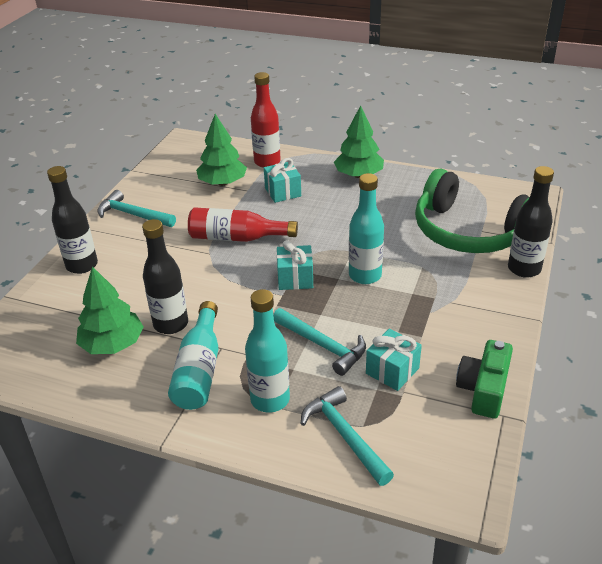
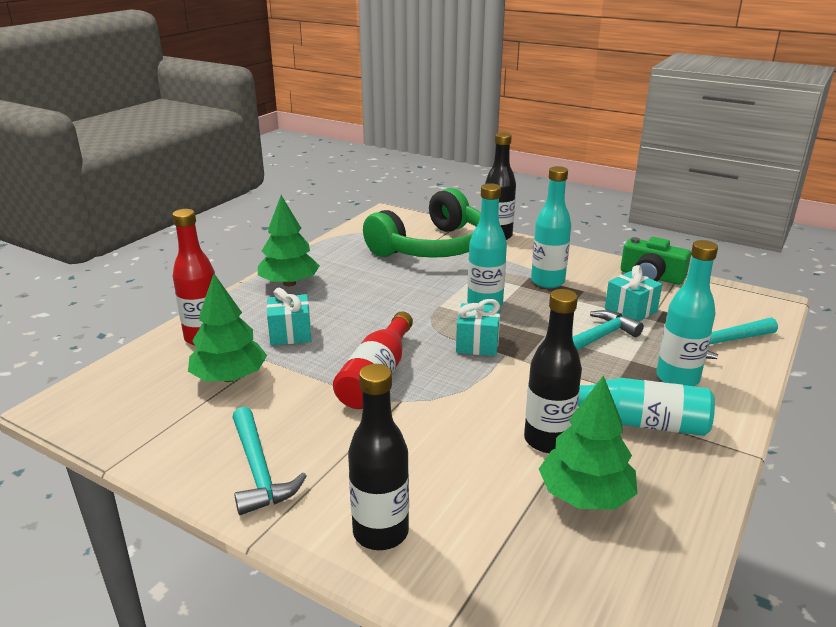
camera: 80 degrees left, 10 degrees down
(133, 215) = (259, 470): turquoise hammer -> turquoise hammer turned 60 degrees counterclockwise
(430, 311) = (547, 282): none -> turquoise bottle

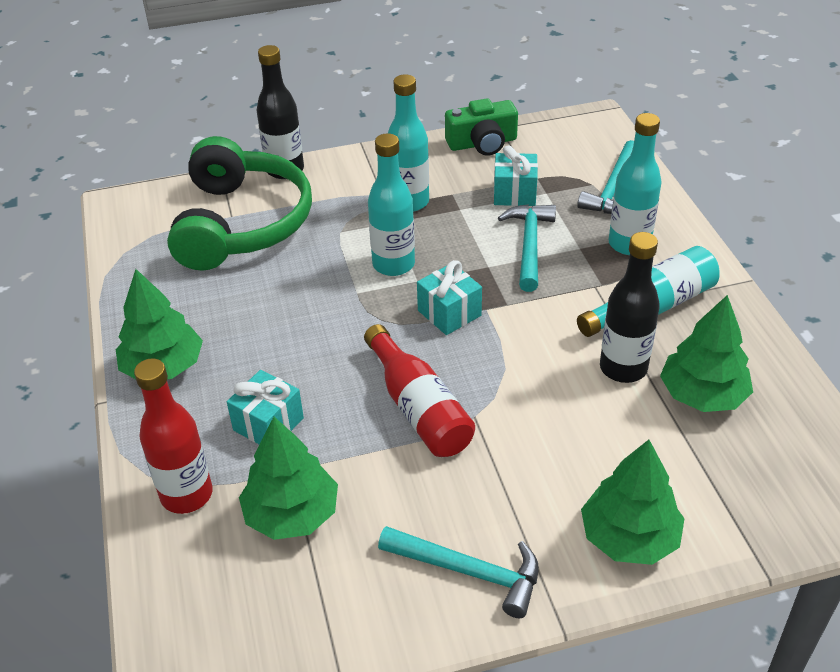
camera: 45 degrees left, 15 degrees up
(380, 532) = (629, 537): black bottle -> green tree

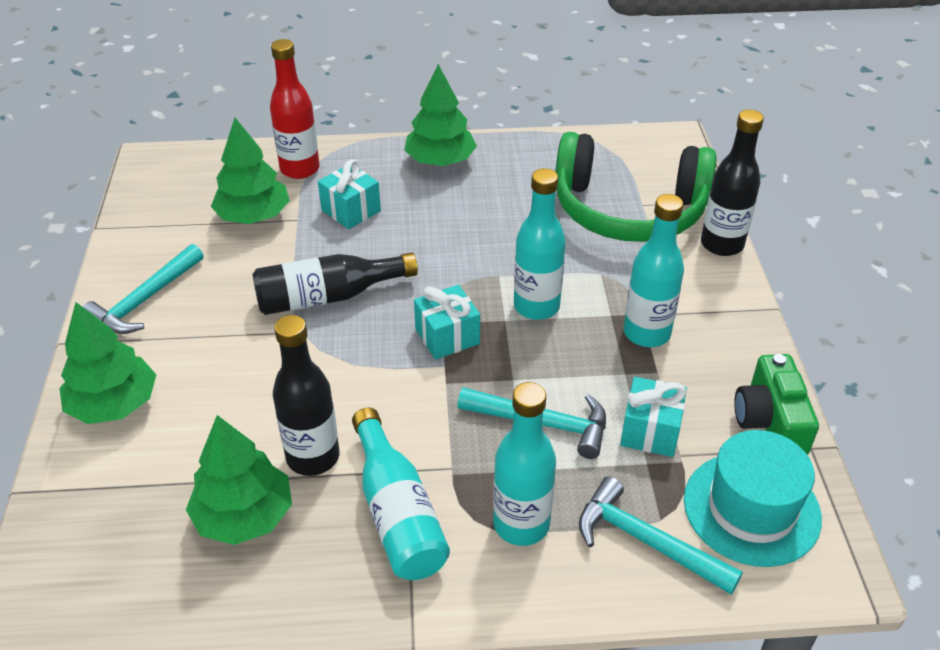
camera: 100 degrees right, 0 degrees up
(418, 408) = (328, 297): red bottle -> black bottle
(564, 149) = (751, 508): none -> turquoise hat

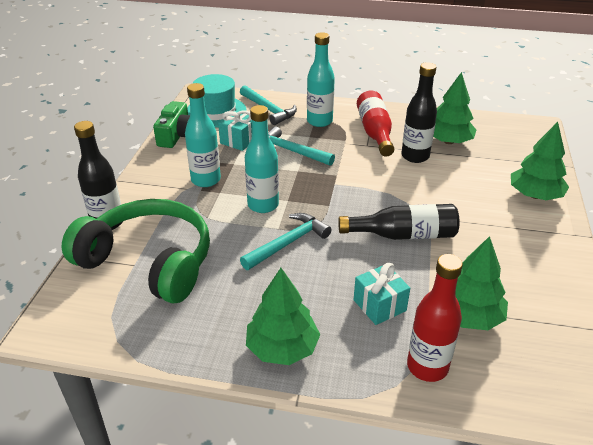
camera: 165 degrees left, 5 degrees down
(145, 300) = (541, 255): turquoise hammer -> turquoise hammer (288, 243)
(397, 512) = (375, 132): turquoise bottle -> red bottle
(447, 336) = (327, 198): turquoise gift -> none

